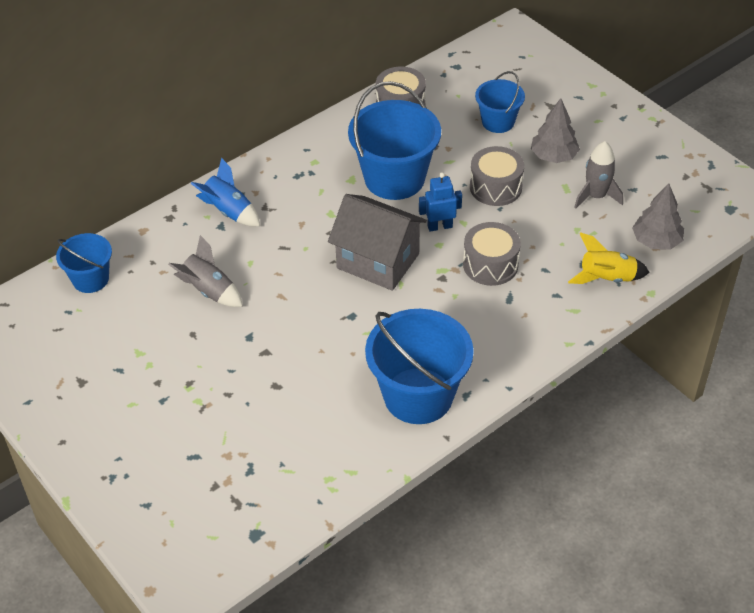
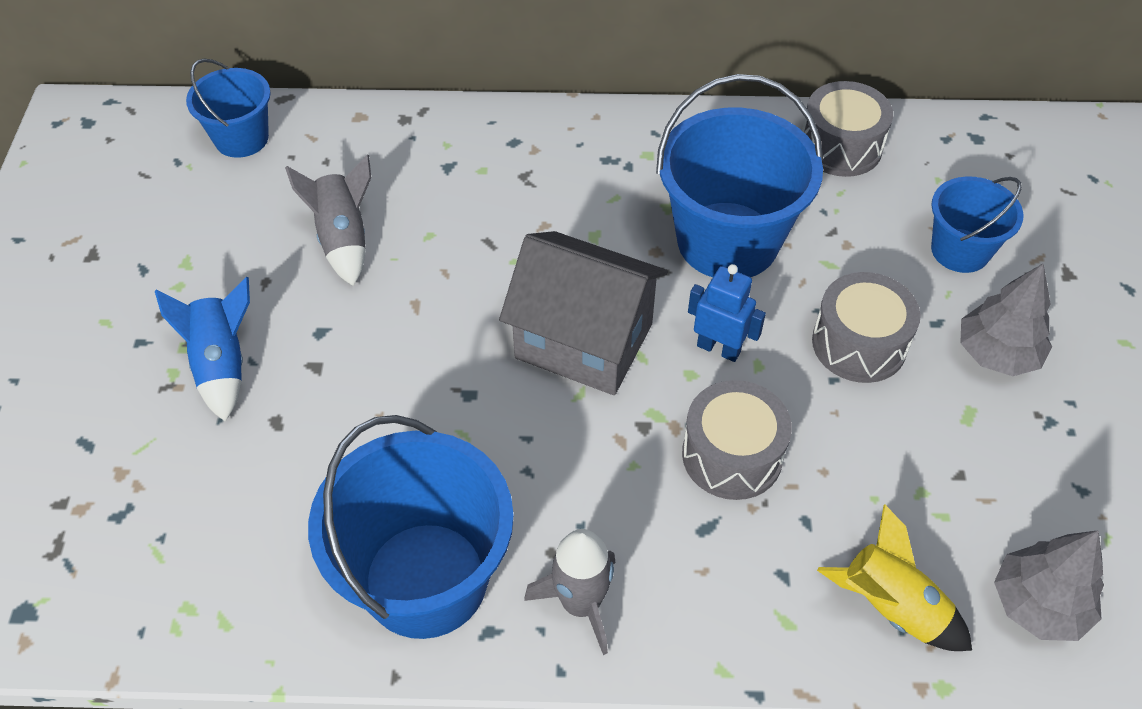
camera: 40 degrees right, 5 degrees up
(228, 211) = (477, 154): blue rocket -> blue rocket (222, 365)
(378, 261) = (584, 341): grey house -> grey house turned 45 degrees counterclockwise
(596, 196) = (1006, 460): grey rocket -> grey rocket (581, 603)

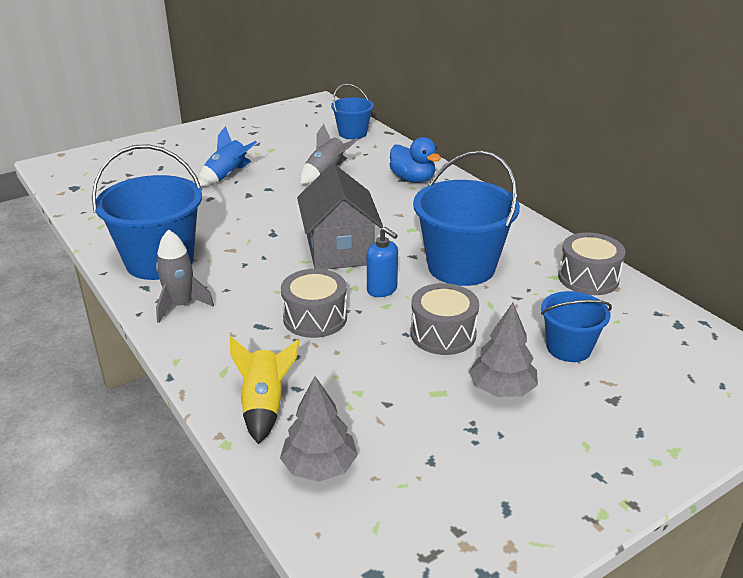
camera: 55 degrees right, 20 degrees down
(459, 156) = (413, 179): none -> blue duck
(718, 348) = (382, 289): blue robot -> blue soap dispenser

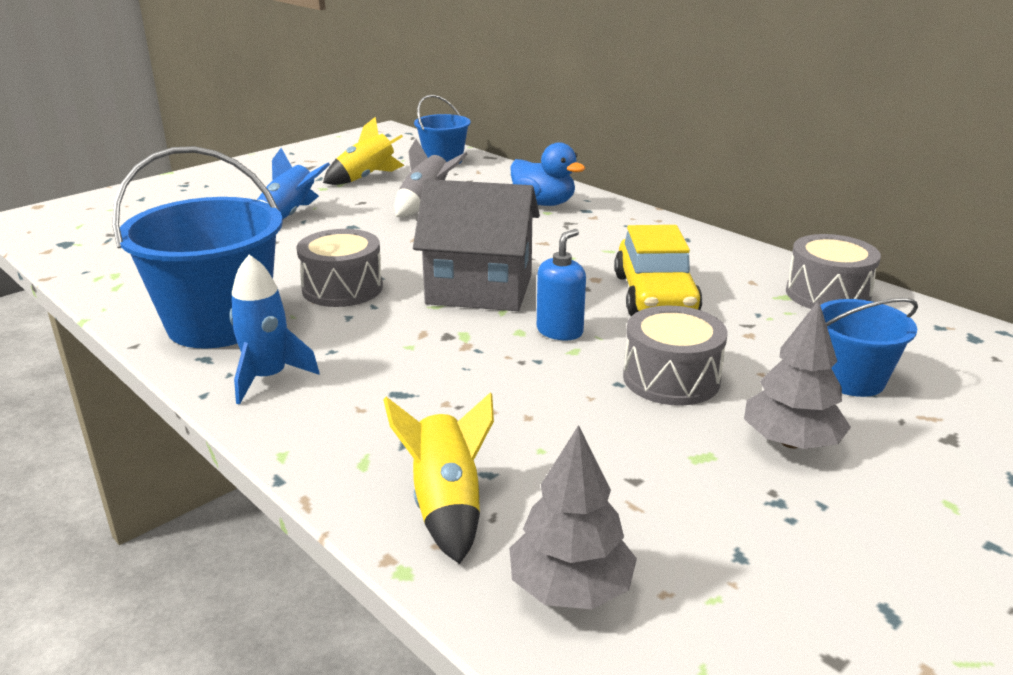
camera: 10 degrees left, 5 degrees down
(181, 305) = (268, 377): grey rocket -> blue rocket
(291, 146) = (366, 178): none -> yellow rocket
(315, 318) = (478, 375): grey drum -> grey drum (342, 288)
(339, 250) = (479, 289): grey house -> grey house turned 60 degrees counterclockwise
(382, 289) = (560, 331): blue soap dispenser -> blue soap dispenser turned 90 degrees counterclockwise
(461, 267) = (655, 295): blue bucket -> yellow car

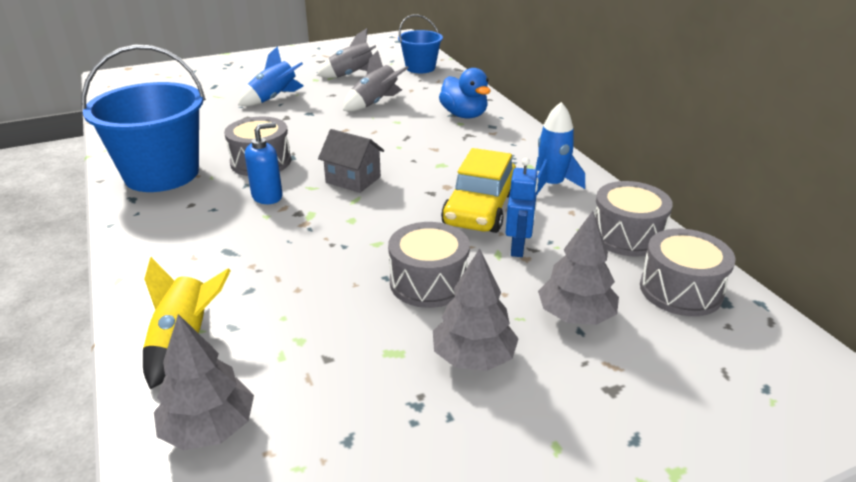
camera: 20 degrees right, 5 degrees up
(268, 377) = (157, 221): blue rocket -> blue rocket (551, 185)
(366, 178) = (352, 75): yellow rocket -> grey rocket
(479, 289) = (353, 180): grey house -> grey house, size x0.57
(560, 331) = (380, 225): blue soap dispenser -> blue soap dispenser (267, 196)
(732, 326) = (518, 247): none -> blue robot
(851, 379) = (575, 316): blue bucket -> grey tree
(925, 335) = (680, 290): none -> grey drum

